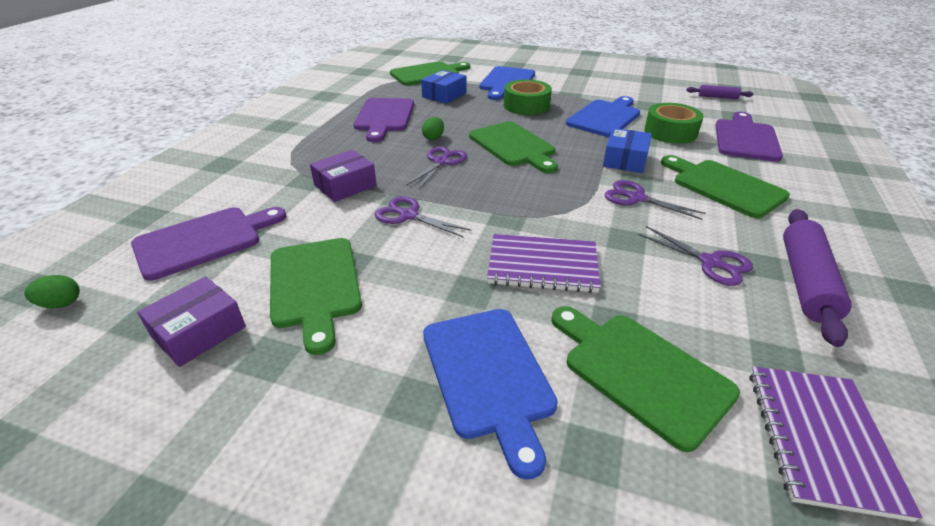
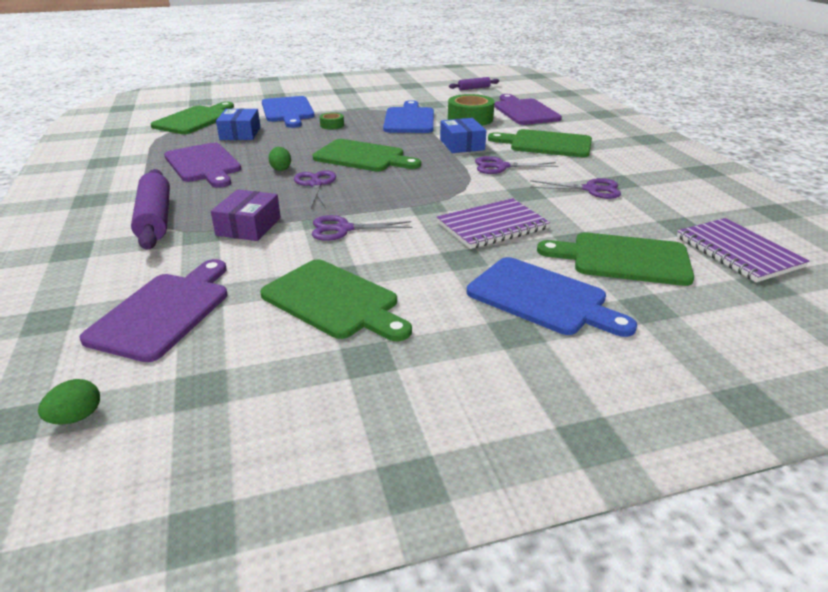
camera: 35 degrees left, 5 degrees down
(199, 332) = (276, 370): purple box -> none
(526, 105) = (332, 125): green tape -> green tape, size x0.51
(805, 282) = (650, 182): purple rolling pin -> purple rolling pin (155, 219)

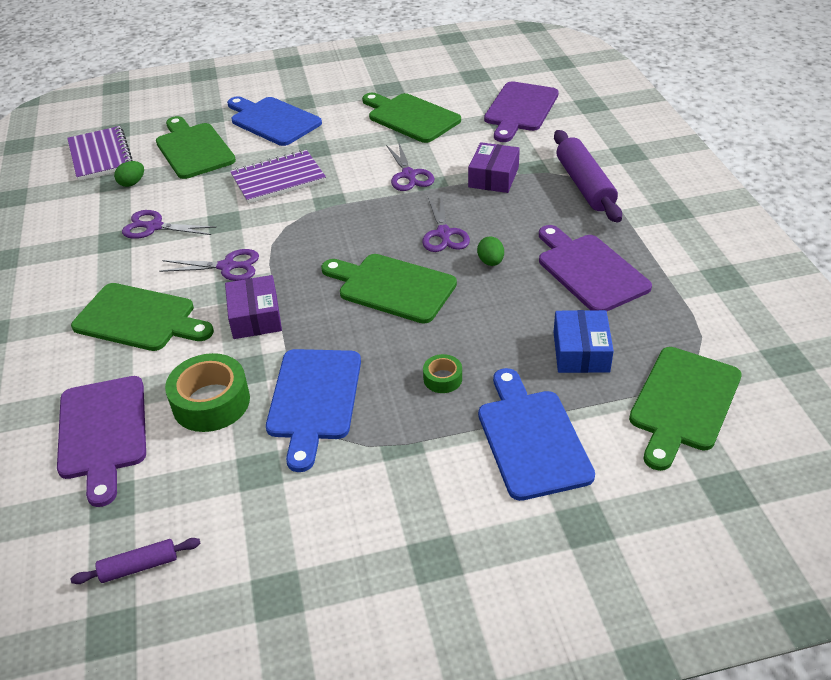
camera: 175 degrees left, 10 degrees up
(76, 417) = (529, 64): green egg -> green egg (132, 183)
(343, 229) = (409, 175): purple scissors -> purple scissors turned 75 degrees clockwise
(462, 145) = (255, 317): blue box -> purple box
(623, 259) = (193, 149): green cutting board -> green cutting board turned 135 degrees counterclockwise

